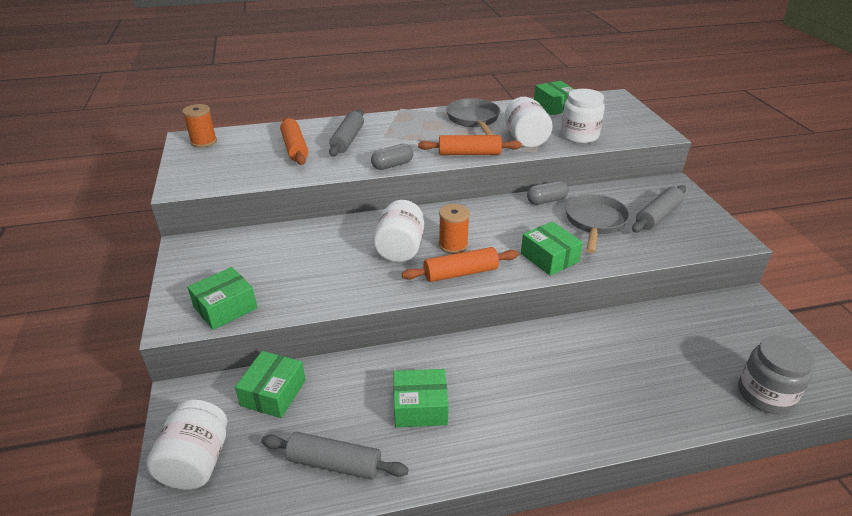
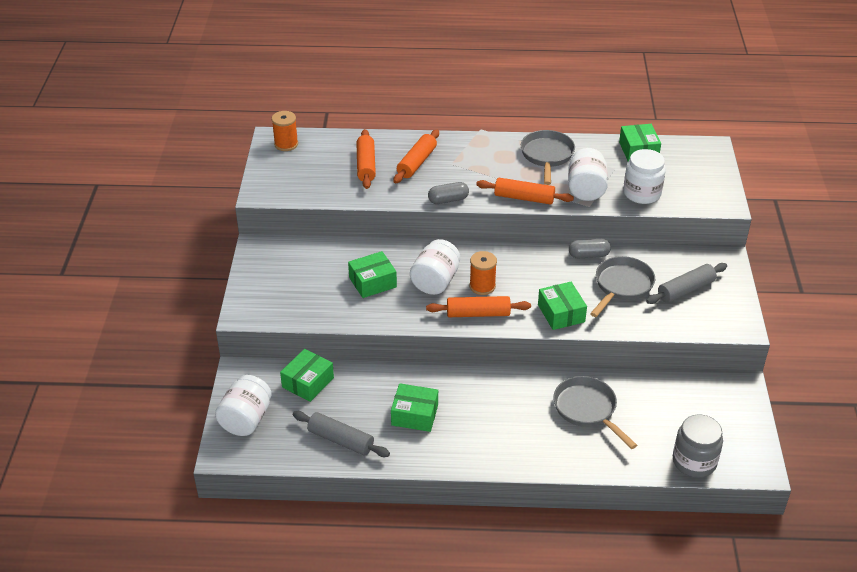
camera: 15 degrees right, 5 degrees up
(225, 308) = (282, 309): green box -> green box (372, 282)
(348, 140) = (417, 163): grey rolling pin -> orange rolling pin
(615, 358) = (587, 410): none -> grey pan

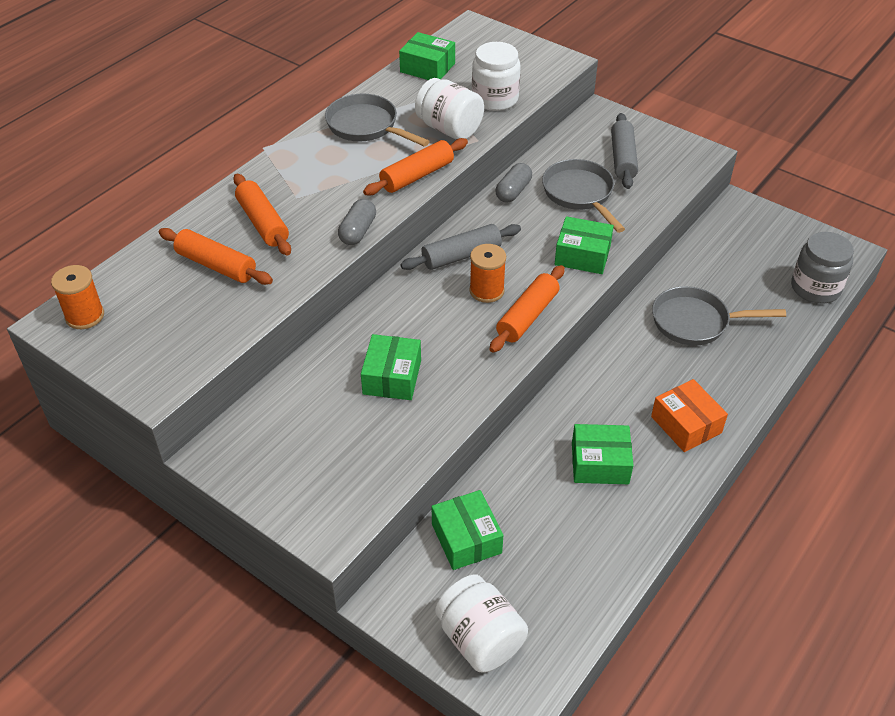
camera: 55 degrees left, 5 degrees up
(341, 440) = (590, 554): grey rolling pin -> grey rolling pin (461, 256)
(414, 415) = (600, 463): green box -> green box turned 45 degrees clockwise
(435, 281) = (443, 323): white jar -> none
(485, 442) = (686, 424): none -> orange box

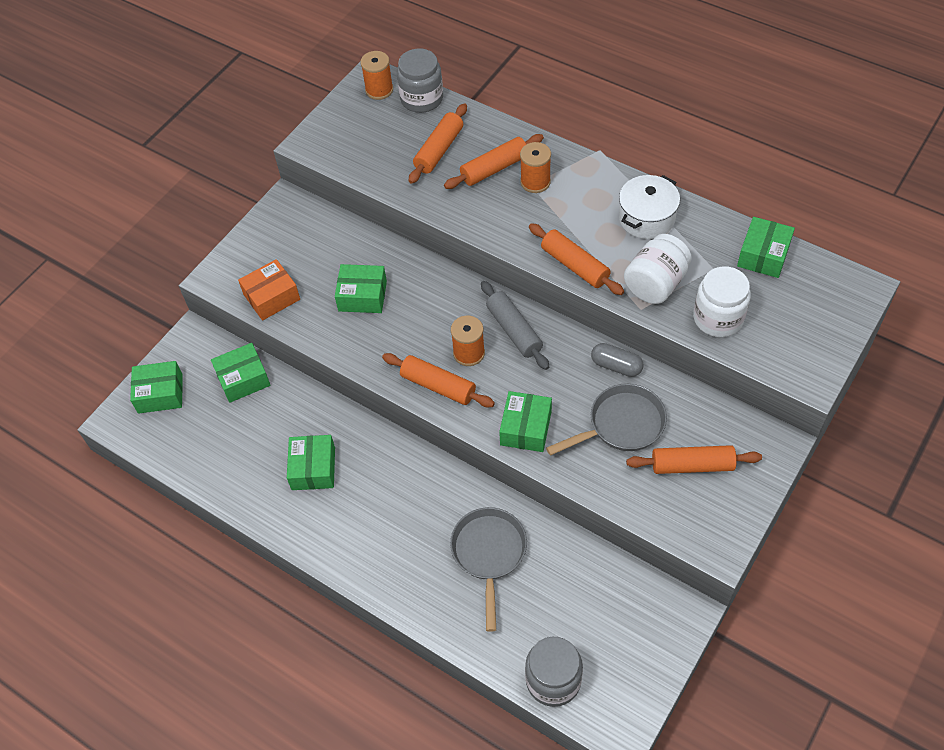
camera: 90 degrees right, 10 degrees up
(121, 277) = (422, 99): none -> grey jar
(293, 194) = (535, 182): none -> orange spool
(357, 231) = (490, 232): grey capsule -> none
(366, 126) = (646, 218): grey pan -> white pot
(480, 639) = (160, 393): white jar -> green box
(623, 158) = (692, 465): grey rolling pin -> orange rolling pin
(686, 424) = (356, 538): orange box -> orange box (272, 297)

